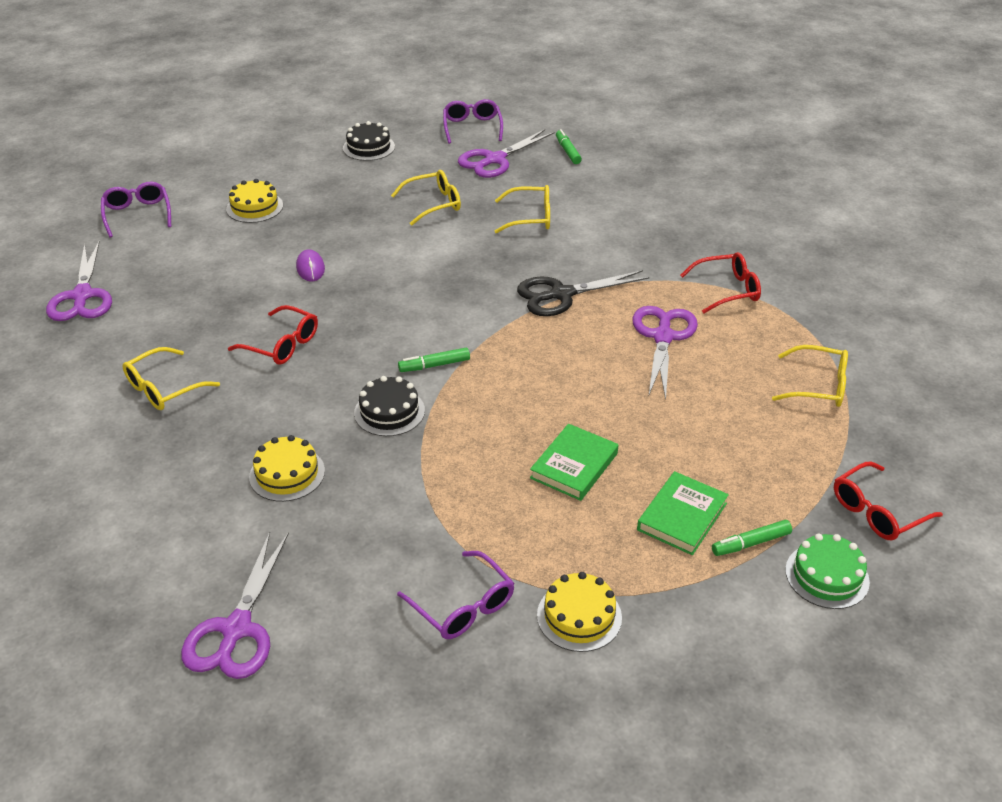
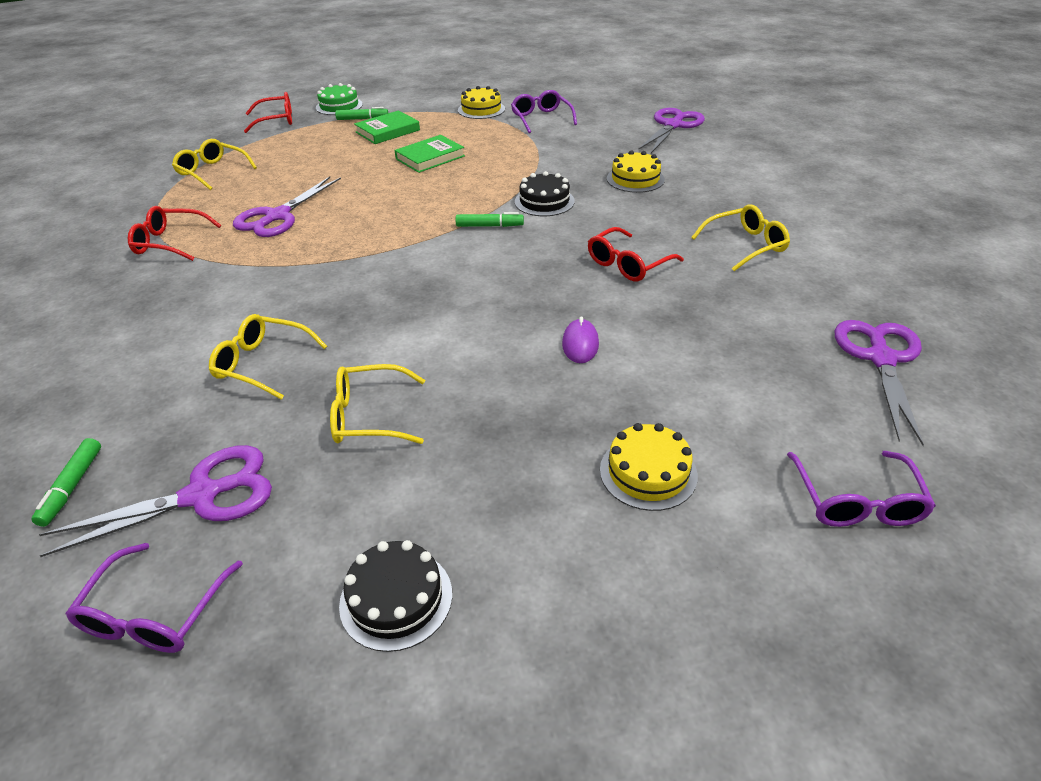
camera: 160 degrees left, 0 degrees up
(282, 344) = (628, 264): red glasses -> red glasses turned 90 degrees counterclockwise
(561, 295) = (324, 264): black scissors -> none

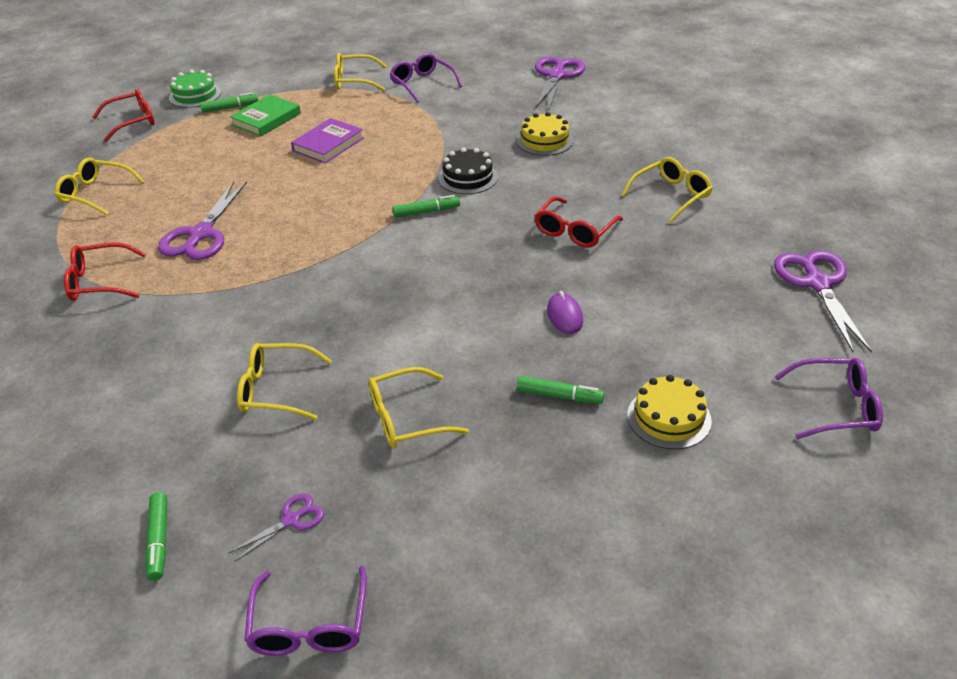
camera: 15 degrees left, 0 degrees up
(202, 495) = (291, 520): purple scissors -> purple scissors, size x0.50
(396, 598) = (510, 564): black cake -> none
(430, 157) = (328, 144): green book -> purple book
(481, 109) = (354, 81): yellow cake -> yellow glasses
(537, 424) = (559, 396): none -> green marker
(856, 501) = (836, 407): purple glasses -> purple glasses turned 75 degrees counterclockwise

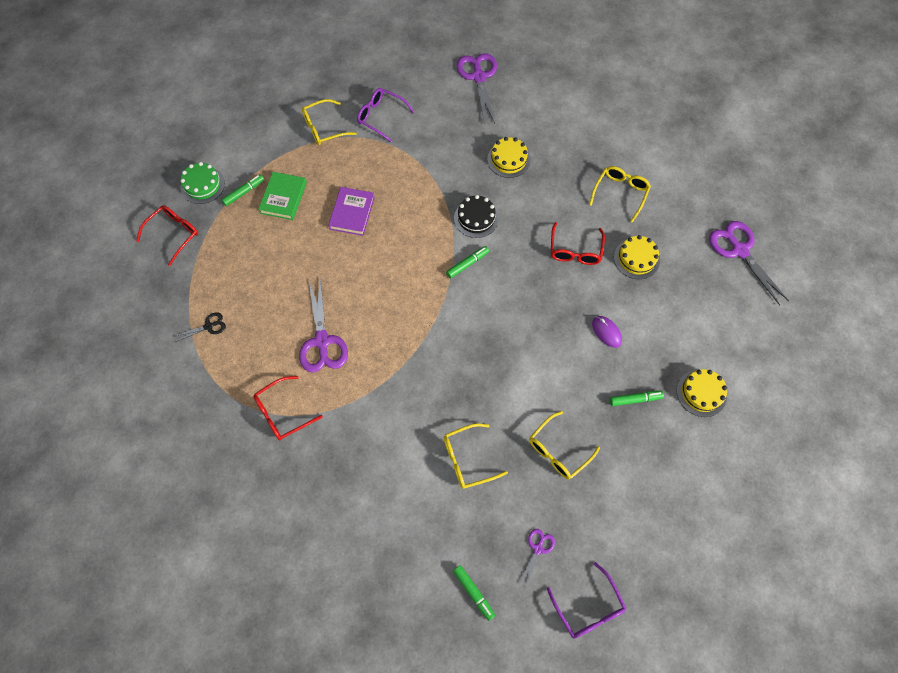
camera: 25 degrees left, 25 degrees up
(96, 194) = (209, 326): yellow glasses -> black scissors
(655, 257) = (636, 258): none -> yellow cake
(836, 407) = (783, 350): purple glasses -> none

